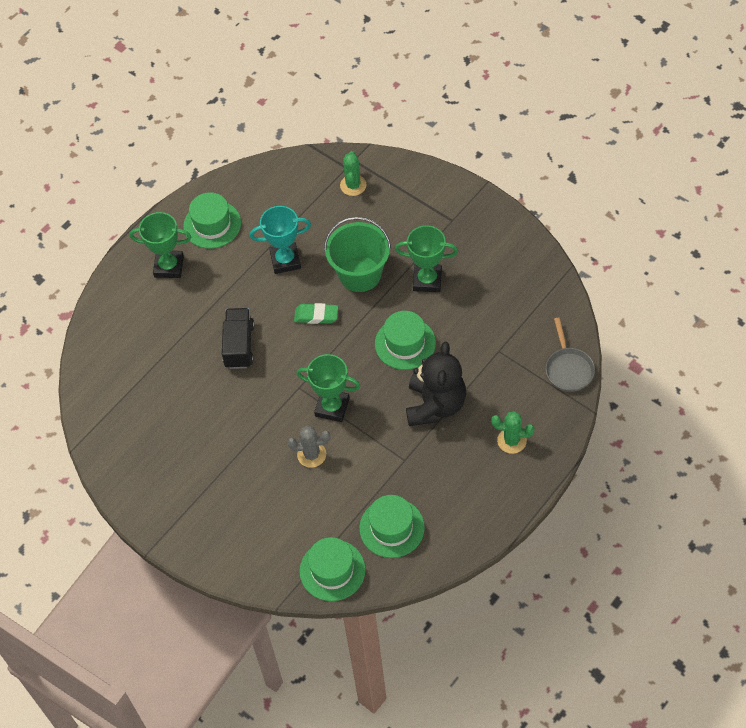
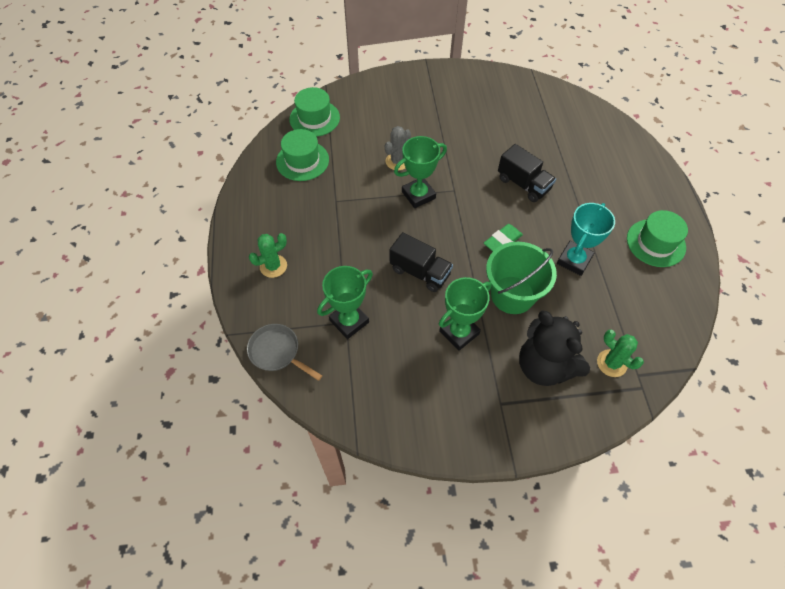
camera: 130 degrees right, 0 degrees up
(169, 266) = (636, 194): green trophy -> green trophy (349, 321)
(405, 343) = (420, 272): green hat -> black truck
(435, 405) = (352, 248): black teddy bear -> black teddy bear (544, 366)

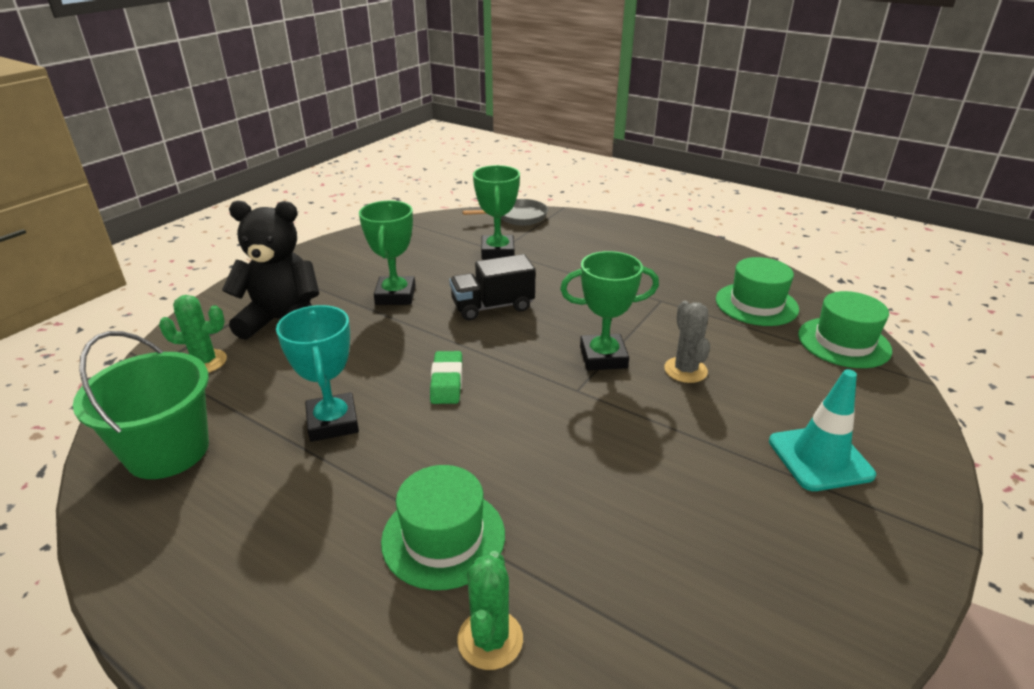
camera: 130 degrees right, 25 degrees down
(273, 266) = (611, 241): green cactus -> green cactus (490, 639)
(417, 102) = (820, 458): none -> turquoise traffic cone
(418, 195) = (603, 357): green trophy -> green trophy turned 75 degrees clockwise
(512, 295) = (375, 347): green bucket -> green bucket (168, 451)
(523, 184) = (507, 463): black truck -> none
(655, 243) = (214, 533): green hat -> green hat (443, 537)

